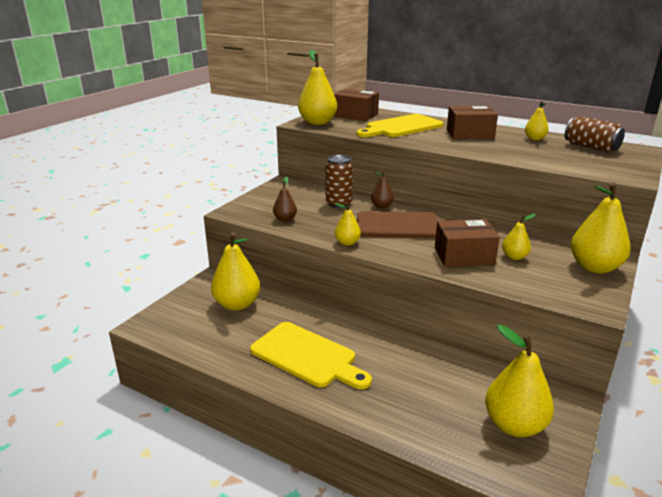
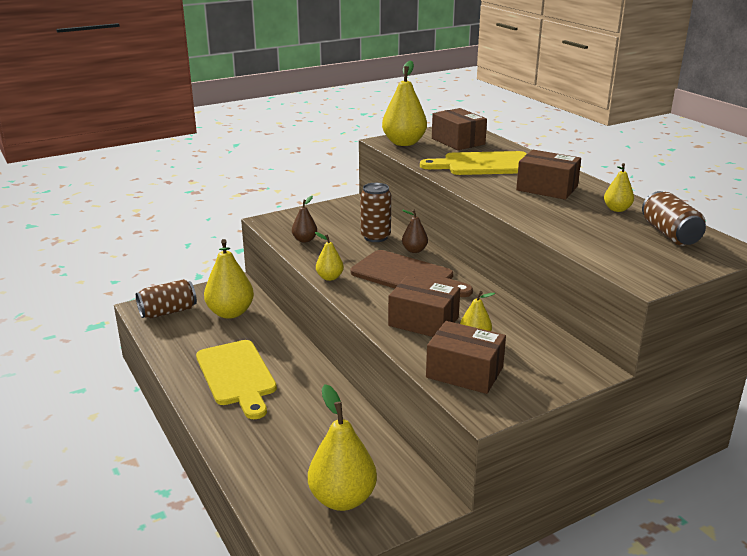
camera: 30 degrees right, 0 degrees up
(175, 321) = (168, 312): none -> brown can
(544, 283) = (464, 372): none -> brown box
(594, 267) = (548, 374): yellow pear -> none

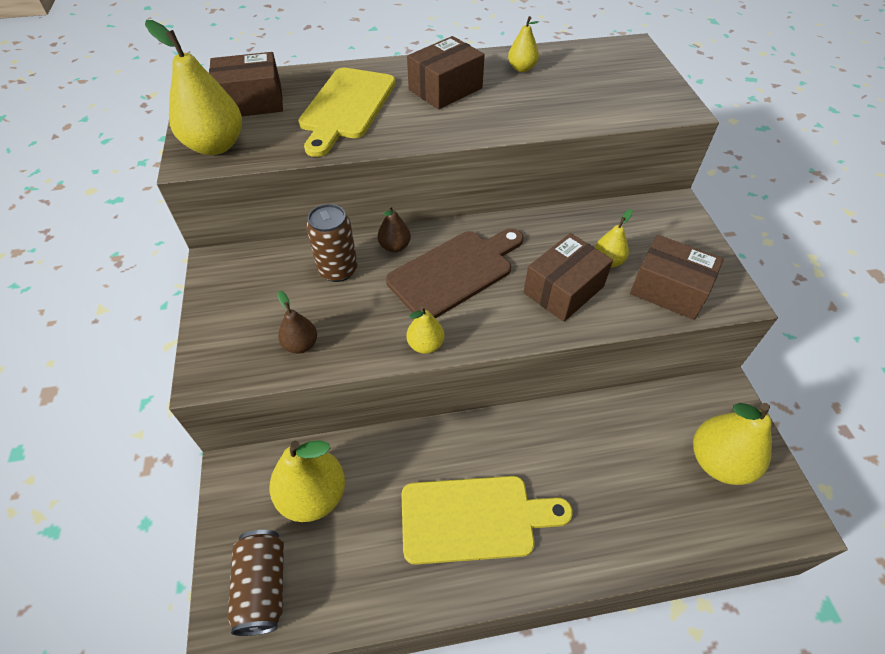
camera: 70 degrees left, 25 degrees up
(464, 372) = (669, 289): brown box -> brown box turned 75 degrees clockwise
(670, 234) = (589, 62): brown can -> none

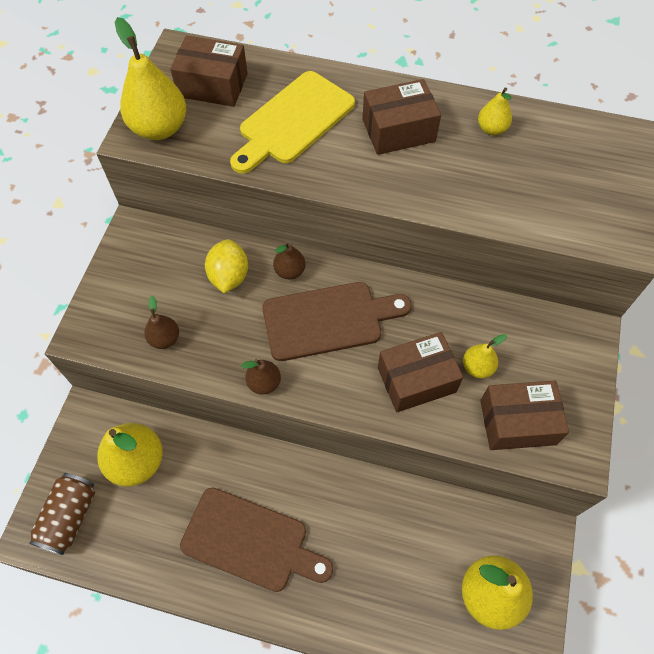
camera: 25 degrees right, 10 degrees up
(338, 270) = (229, 276): brown can -> yellow lemon
(425, 345) = (264, 383): yellow pear -> brown pear
(474, 518) = (250, 541): yellow cutting board -> brown cutting board
(669, 289) = (517, 422): brown box -> brown box turned 60 degrees counterclockwise

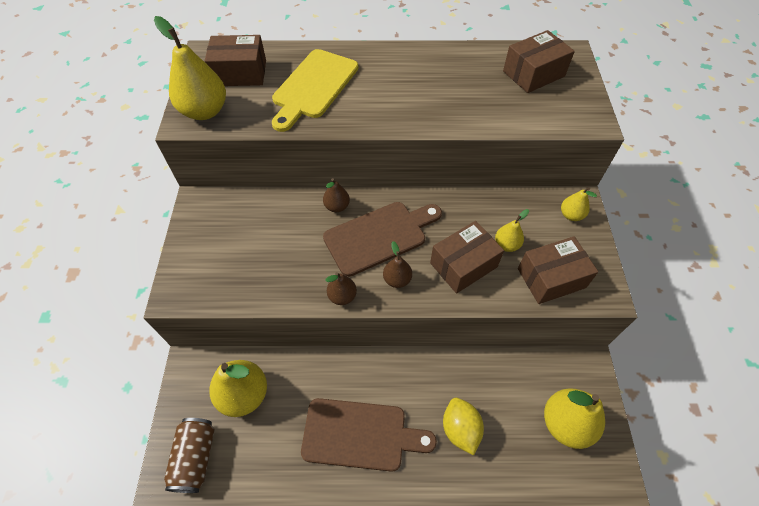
camera: 15 degrees left, 5 degrees down
(165, 339) = (248, 281): brown pear -> brown pear (397, 280)
(229, 276) = (288, 221): yellow lemon -> yellow lemon (460, 429)
(398, 130) = (398, 78): brown box -> brown box (533, 74)
(491, 129) = (467, 65): yellow pear -> yellow pear (571, 215)

